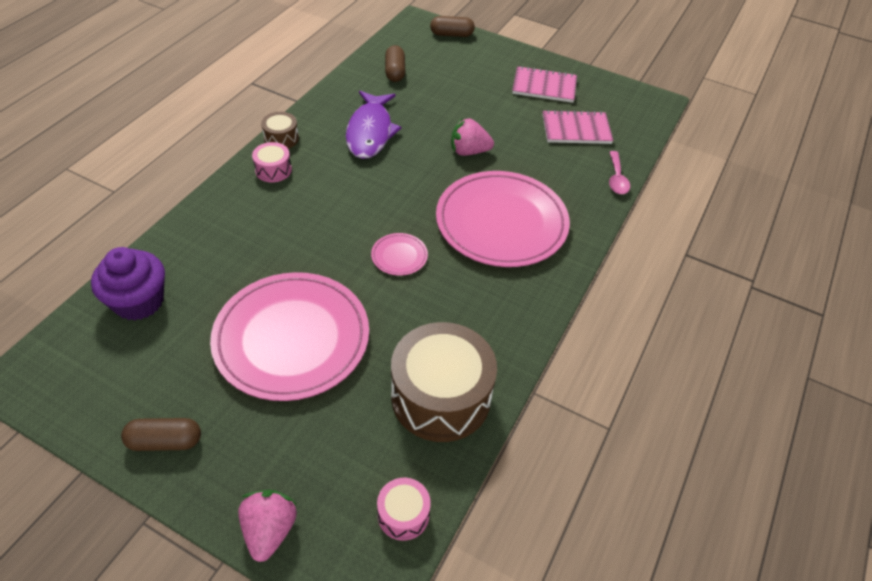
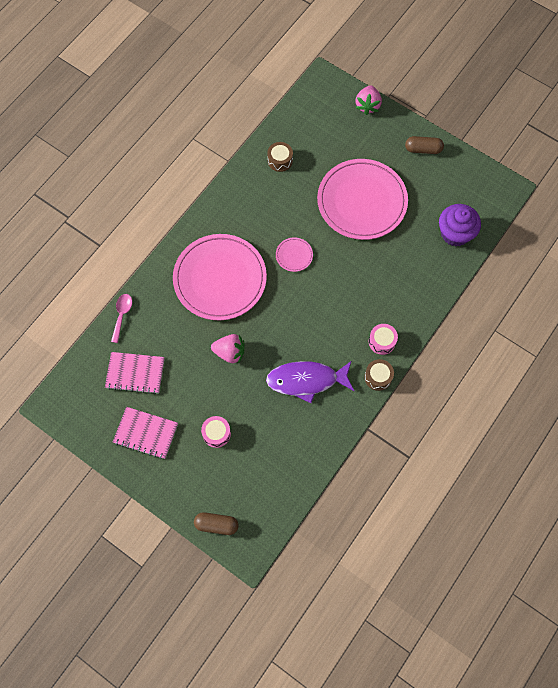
camera: 170 degrees left, 20 degrees up
(370, 132) = (306, 380): purple fish -> purple fish turned 105 degrees counterclockwise
(395, 72) = (279, 463): brown capsule -> none
(403, 514) = (305, 106): pink drum -> pink drum (216, 433)
(441, 396) = (280, 160): brown drum -> brown drum, size x0.46

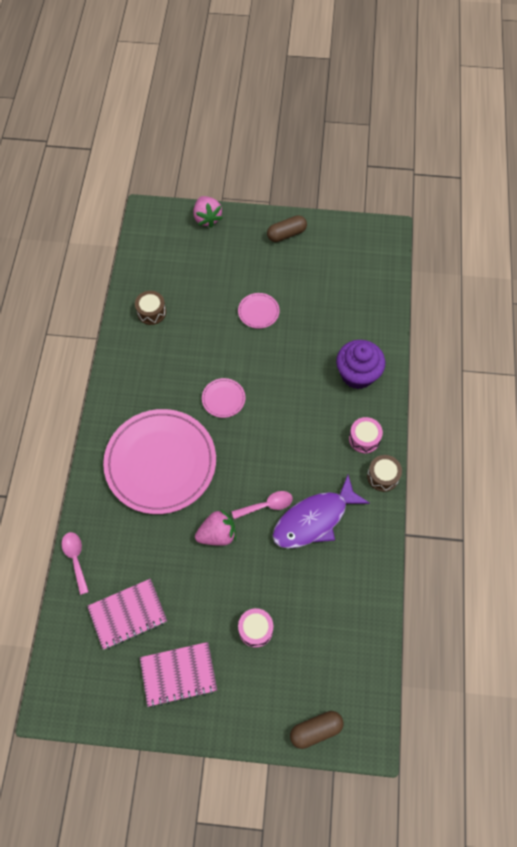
camera: 30 degrees left, 5 degrees down
(278, 351) = (267, 505): none -> pink spoon
(362, 201) = (258, 312): pink plate -> pink plate, size x0.41
(455, 233) = (367, 297): purple cupcake -> purple cupcake (357, 374)

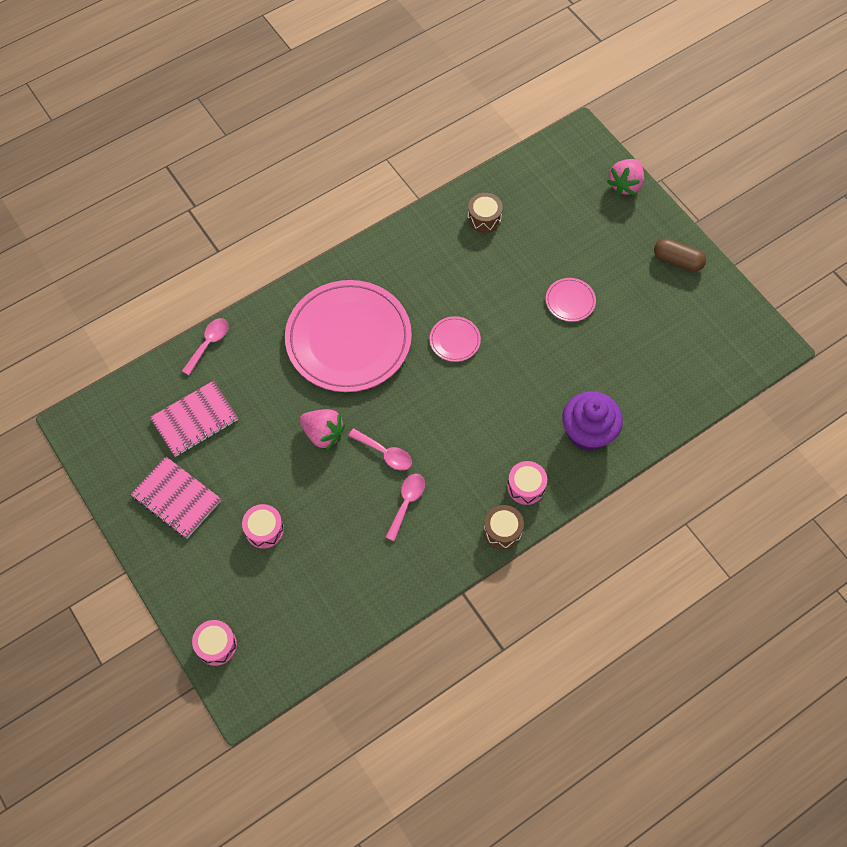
camera: 50 degrees right, 0 degrees up
(128, 614) = (195, 420): pink notebook -> pink notebook turned 60 degrees counterclockwise
(314, 519) = (407, 502): purple fish -> pink spoon
(316, 730) = (216, 645): brown capsule -> pink drum

